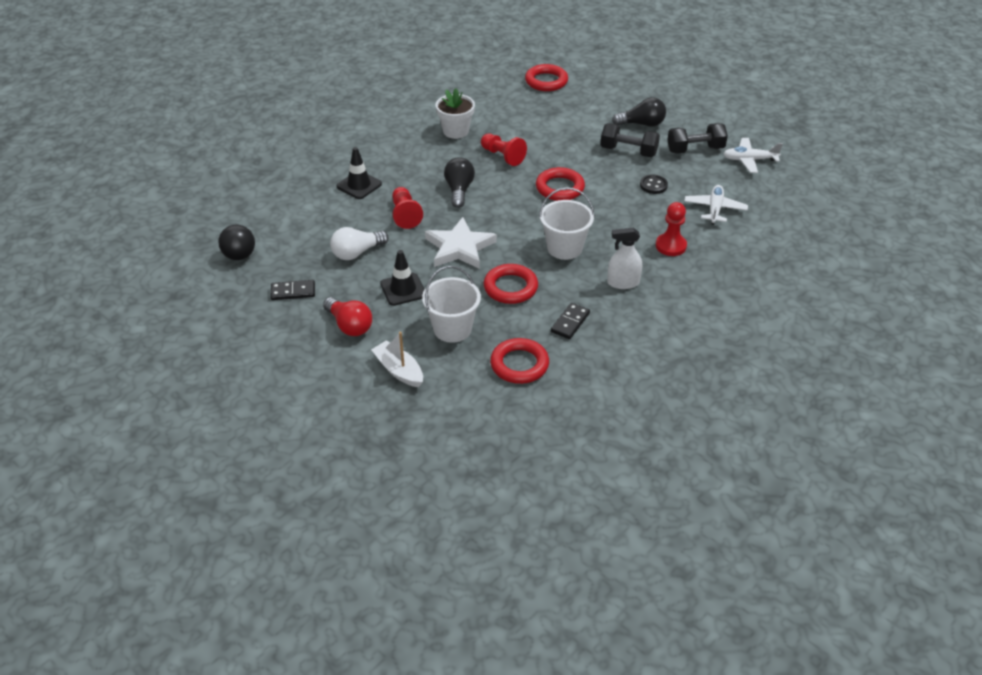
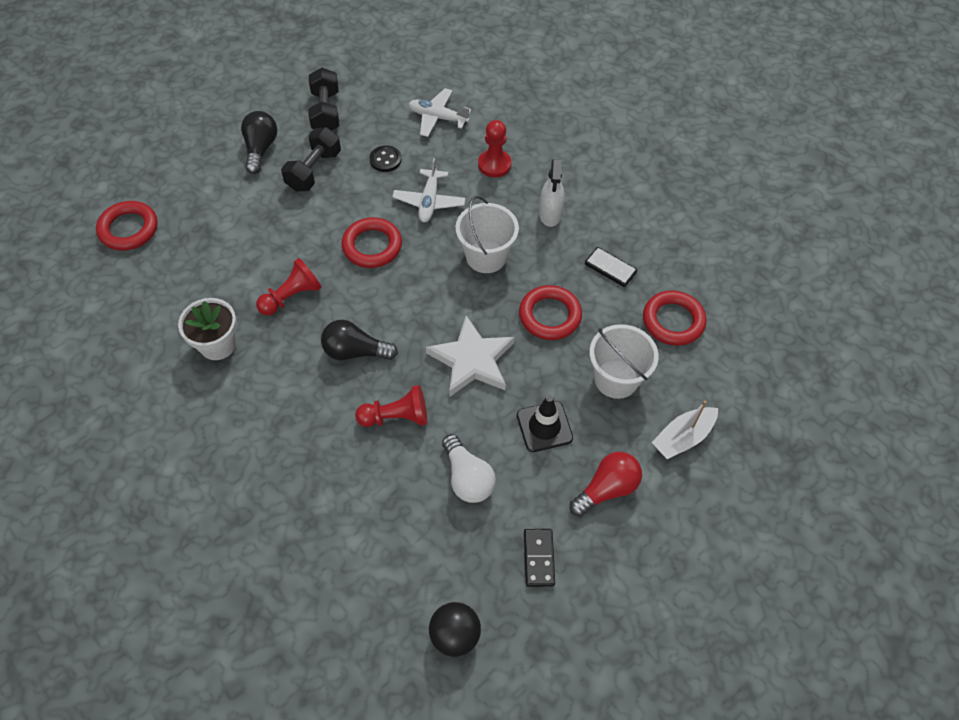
camera: 85 degrees left, 15 degrees up
(359, 185) = (318, 472): black traffic cone -> none
(749, 160) = (357, 72): white plane -> white plane (429, 201)

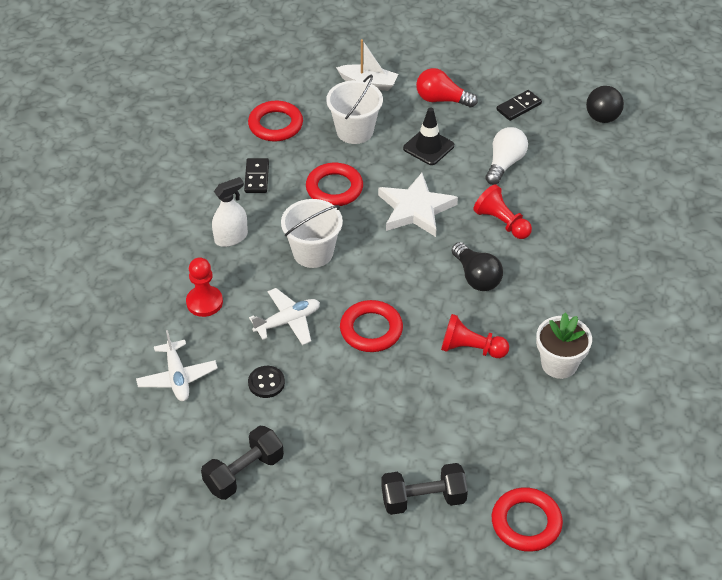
camera: 125 degrees left, 10 degrees down
(260, 149) = (339, 492): black light bulb -> none
(314, 170) = (327, 428): black dumbbell -> black dumbbell (423, 499)

